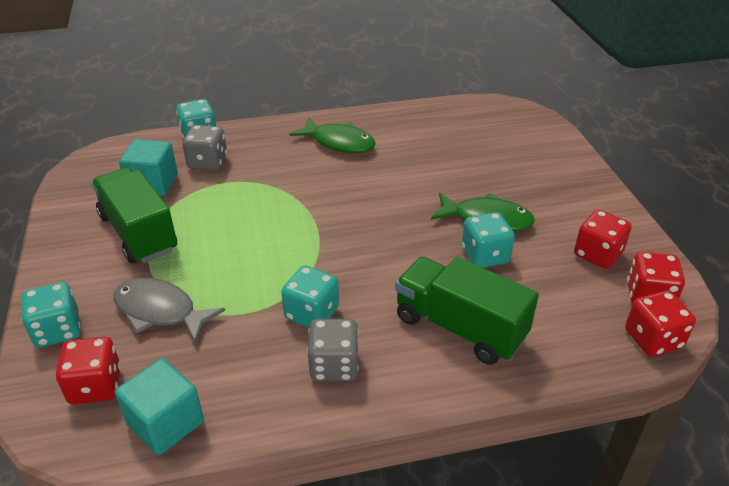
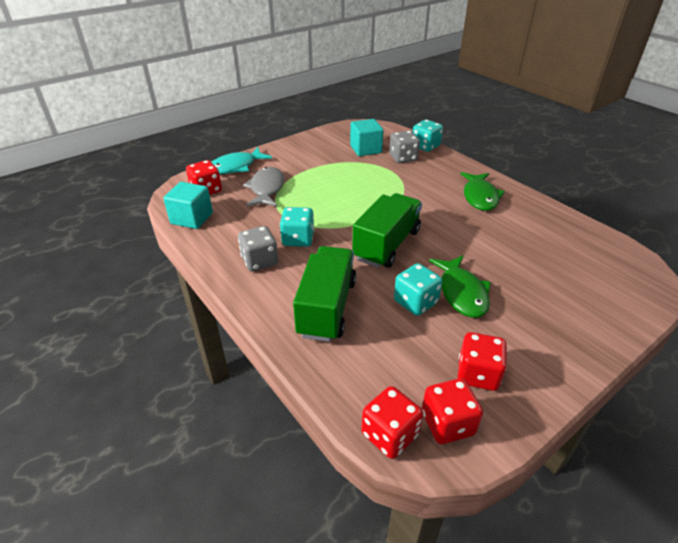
camera: 65 degrees right, 0 degrees up
(58, 330) = (236, 167): turquoise dice -> turquoise fish
(138, 233) = (321, 160): green truck -> green truck (387, 245)

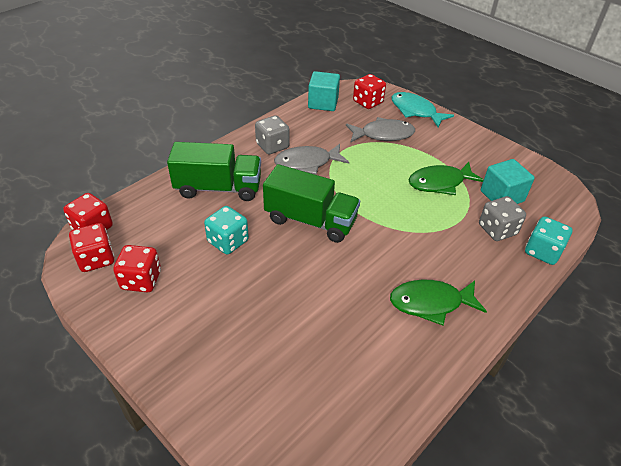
camera: 80 degrees right, 5 degrees up
(298, 239) = (307, 163): turquoise dice -> grey fish
(462, 293) = (243, 275): green fish -> green fish (440, 183)

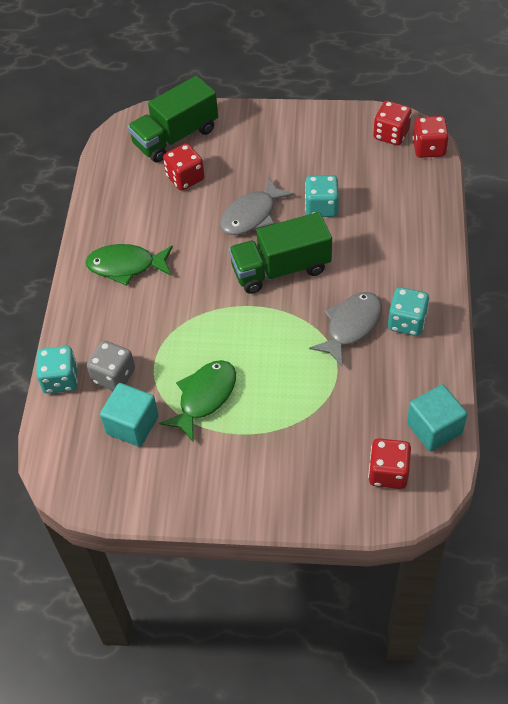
camera: 145 degrees right, 10 degrees up
(141, 280) = (341, 144): red dice -> red dice (185, 178)
(218, 188) = (390, 243): green truck -> green truck (175, 137)
(272, 146) = (407, 322): grey dice -> turquoise dice
(383, 134) = (318, 427): grey fish -> grey fish (251, 215)
(415, 111) = (319, 501): turquoise fish -> none
(430, 303) = (126, 266): green fish -> green fish turned 135 degrees counterclockwise

